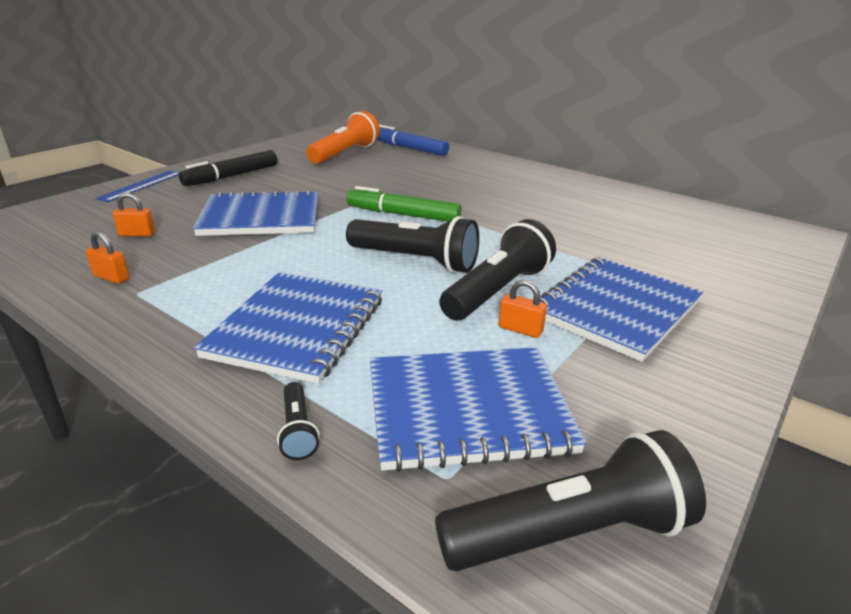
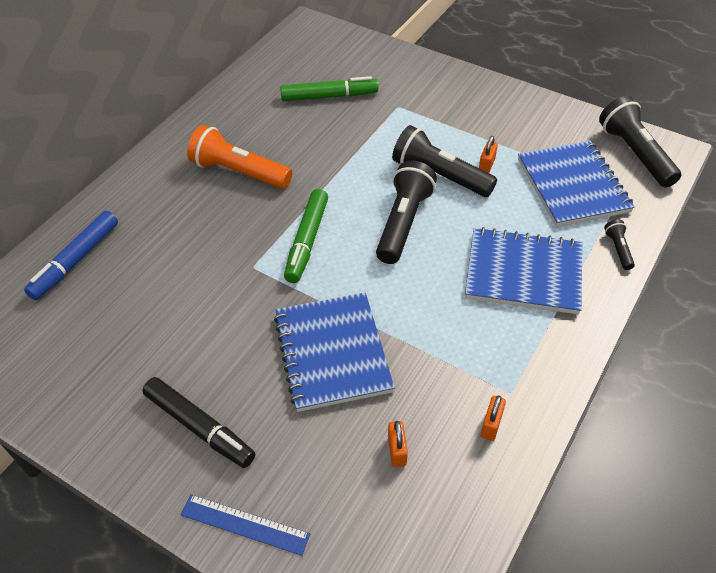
camera: 95 degrees left, 20 degrees up
(298, 430) = (618, 249): black flashlight -> black flashlight turned 75 degrees counterclockwise
(344, 153) = (97, 325): orange flashlight -> orange flashlight (239, 172)
(616, 309) = (447, 123): blue notebook -> none
(647, 237) = (329, 96): none -> green marker

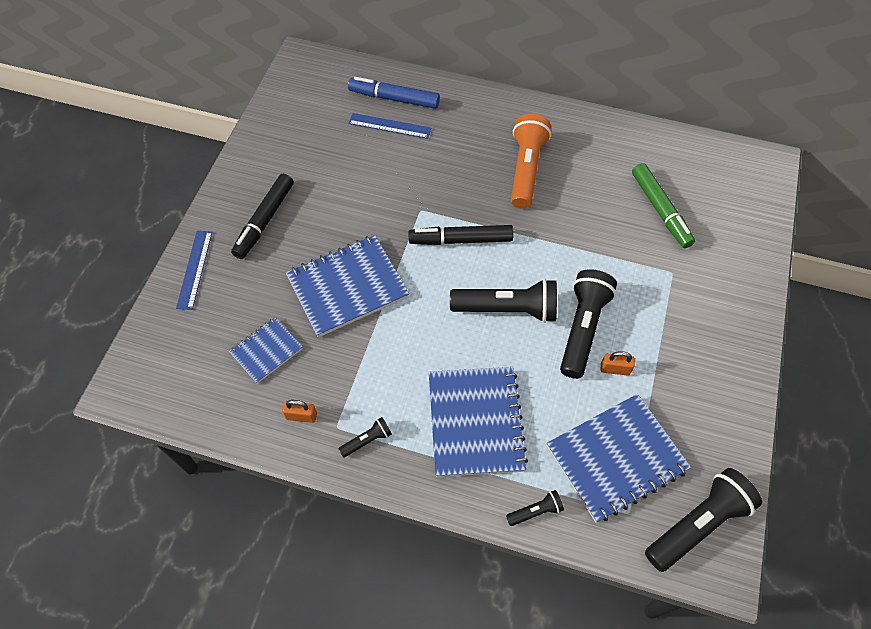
camera: 75 degrees right, 10 degrees up
(116, 272) = (389, 126): none -> blue ruler
(307, 241) = (460, 240): green marker -> black marker
(396, 450) = (266, 351): orange padlock -> blue notebook
(530, 366) = (367, 440): none -> black flashlight

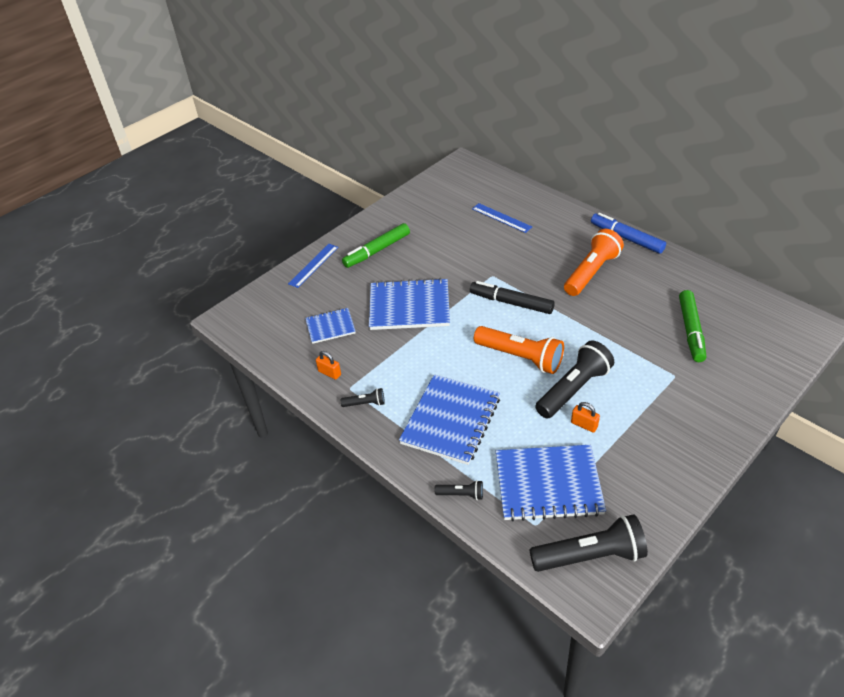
camera: 30 degrees right, 15 degrees down
(264, 220) = (377, 250): black marker -> green marker
(394, 98) = (515, 202): blue marker -> blue marker (626, 238)
(507, 309) = (520, 357): black flashlight -> orange flashlight

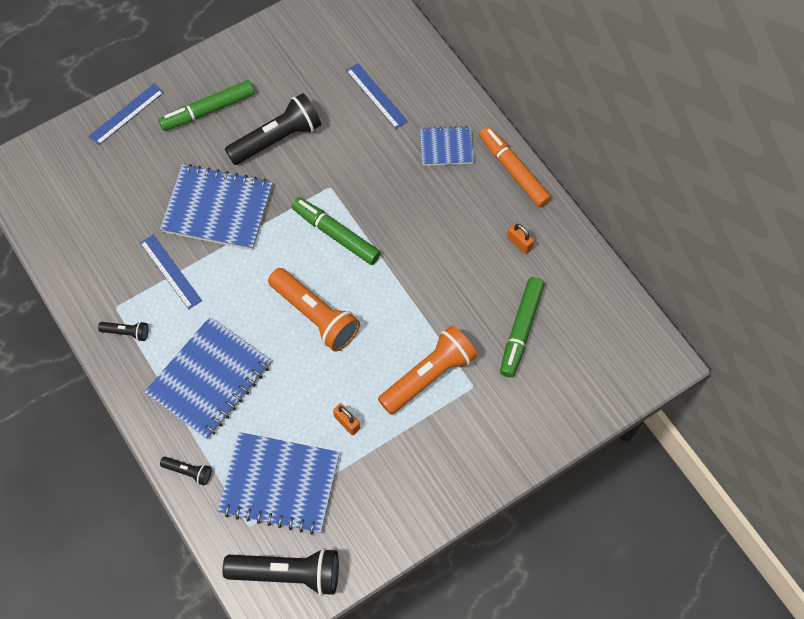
camera: 10 degrees right, 20 degrees up
(329, 373) = (100, 281): orange padlock -> orange padlock (519, 243)
(330, 327) = (119, 215): blue notebook -> blue notebook (446, 147)
(387, 354) = (170, 271): none -> blue ruler
(511, 302) = (336, 234): black marker -> green marker
(573, 389) = (355, 374): black flashlight -> black flashlight (277, 139)
(591, 272) = (447, 213): orange flashlight -> orange flashlight (428, 376)
(626, 238) = (513, 170): blue marker -> orange marker

